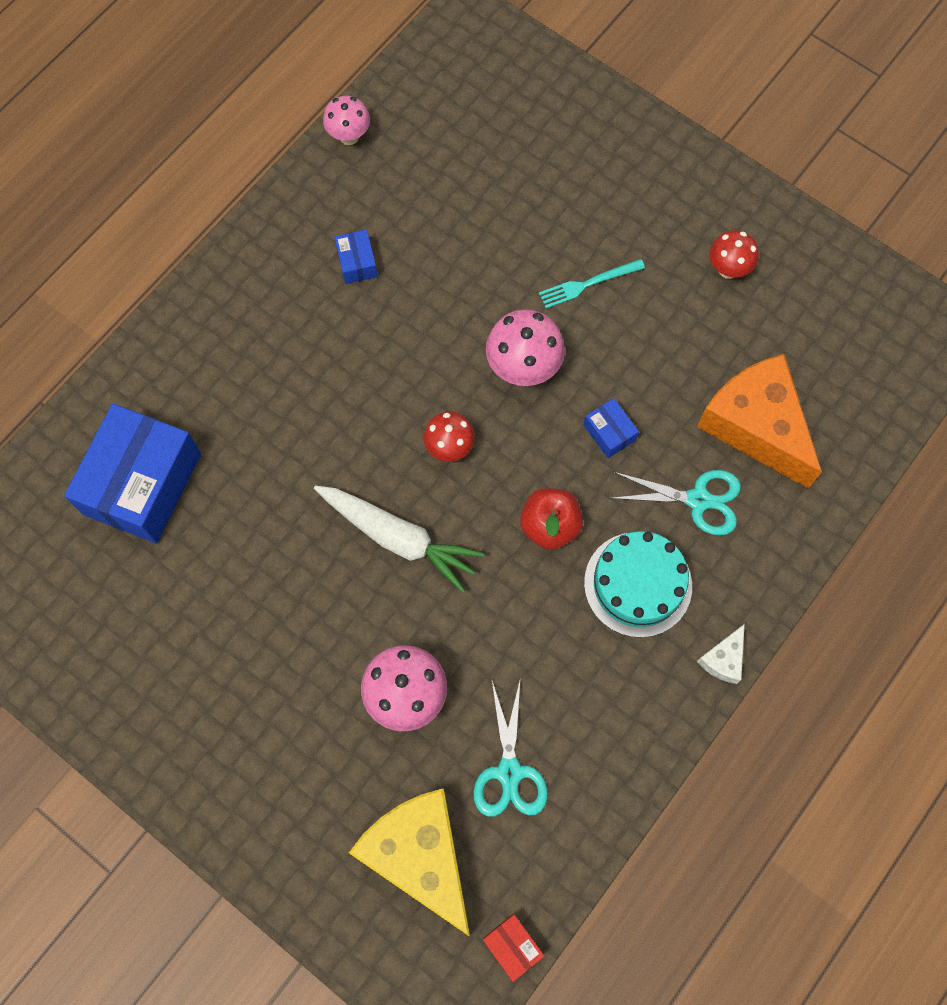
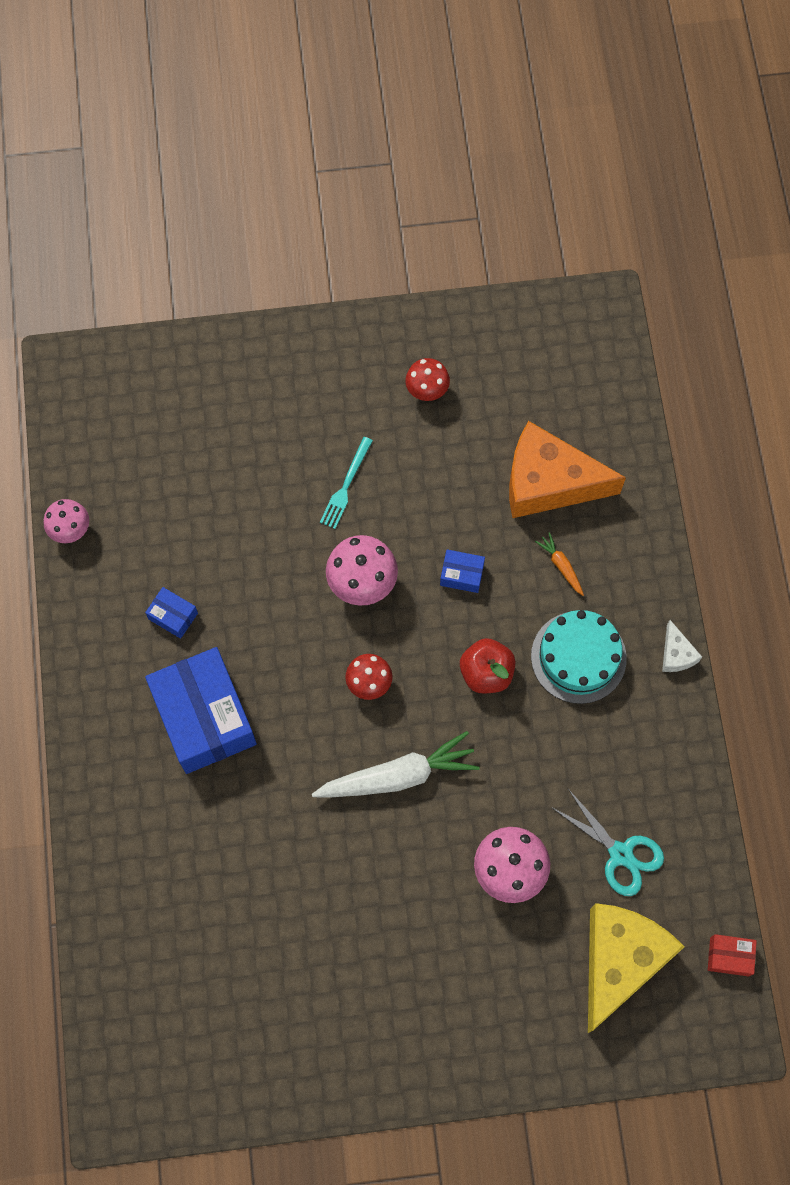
camera: 45 degrees left, 0 degrees up
(142, 484) = (188, 908): blue box -> blue box (204, 717)
(420, 856) = (620, 960): yellow cheese -> yellow cheese turned 105 degrees clockwise
(698, 500) = (561, 566): turquoise scissors -> orange carrot

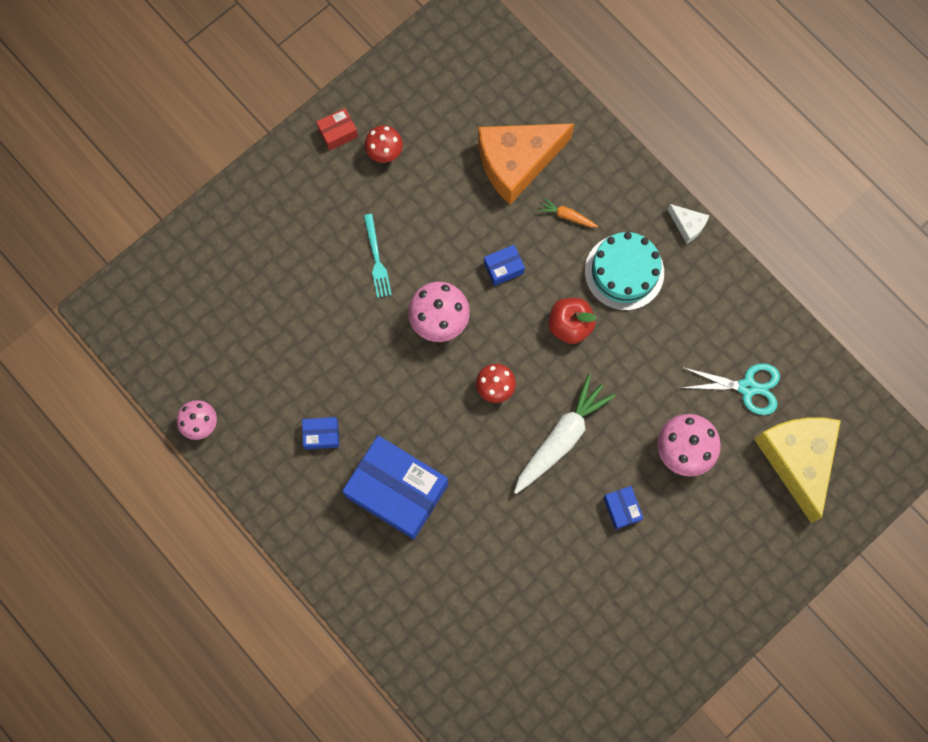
camera: 35 degrees left, 5 degrees up
(407, 885) = (621, 509): none -> blue box
(729, 956) = (865, 406): red box -> red box (338, 133)

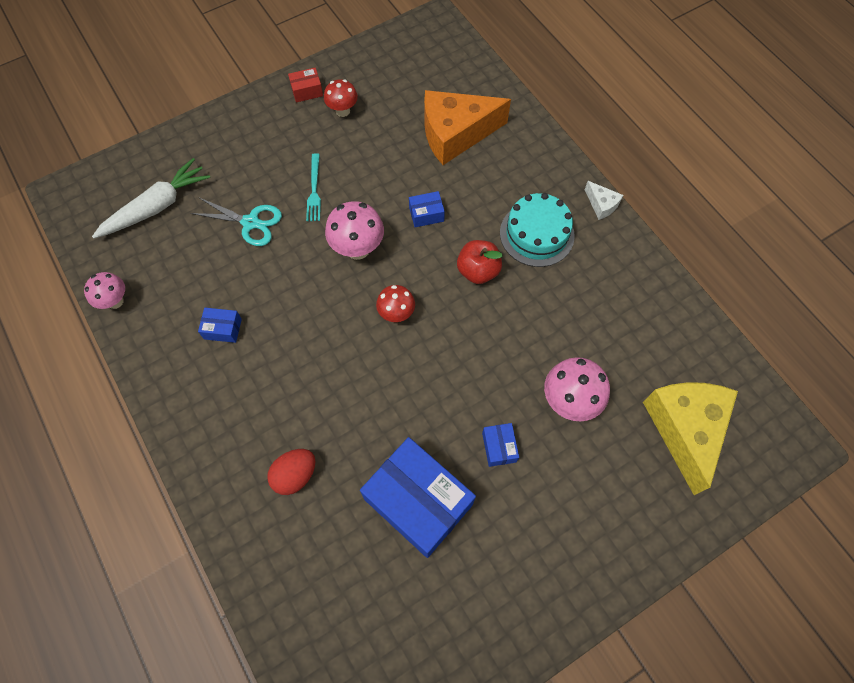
camera: 10 degrees right, 10 degrees down
(397, 491) = (280, 392): blue box -> blue box (418, 502)
(432, 570) = (295, 475): none -> red egg
(561, 438) = (450, 369): white carrot -> white carrot (156, 207)
(567, 216) = (492, 181): orange carrot -> none
(747, 387) = (641, 353): turquoise scissors -> turquoise scissors (250, 222)

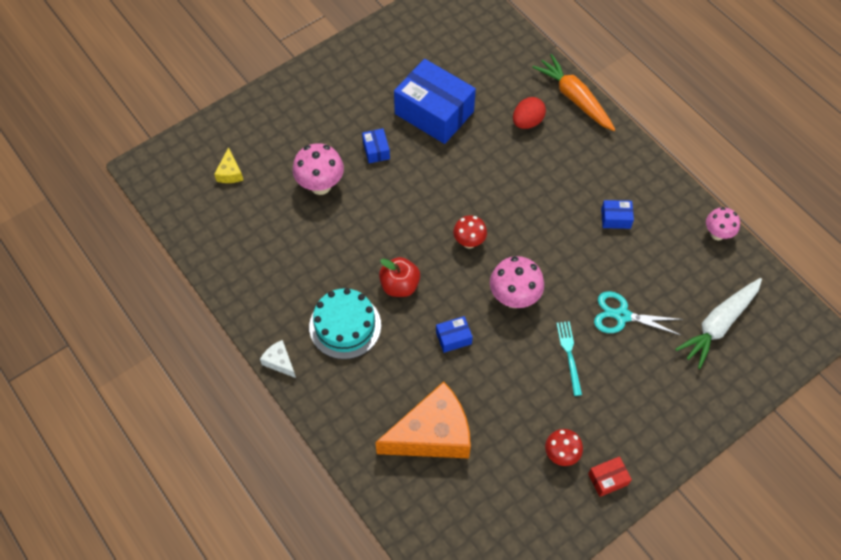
camera: 175 degrees right, 5 degrees down
(222, 509) = (574, 98): none -> orange carrot
(685, 429) = (230, 173): yellow cheese -> yellow cheese, size x0.43

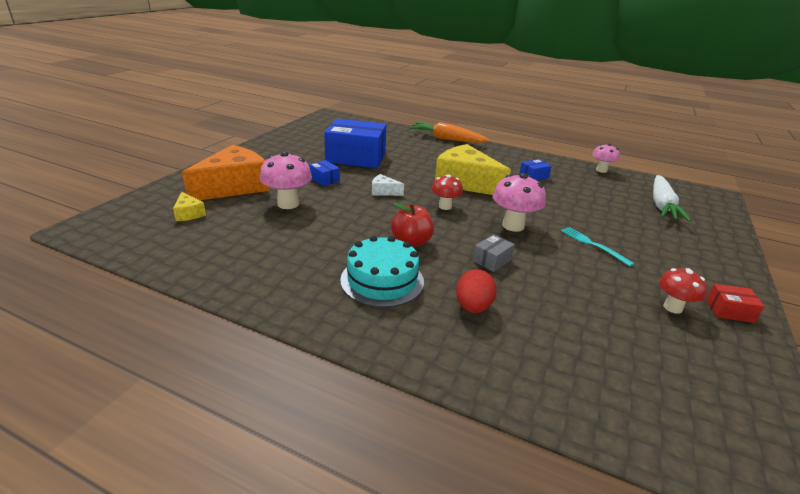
camera: 30 degrees left, 30 degrees down
(279, 362) = (330, 329): white cheese -> white cheese (384, 191)
(432, 434) = (549, 333): orange cheese -> orange cheese (234, 187)
(453, 338) = (492, 260): blue box -> grey box
(523, 205) = (465, 182): none -> yellow cheese
(527, 122) = (427, 151): red egg -> red egg (473, 307)
(608, 479) = (729, 311): red box -> red box turned 60 degrees clockwise
(622, 315) = (599, 216): turquoise scissors -> none

